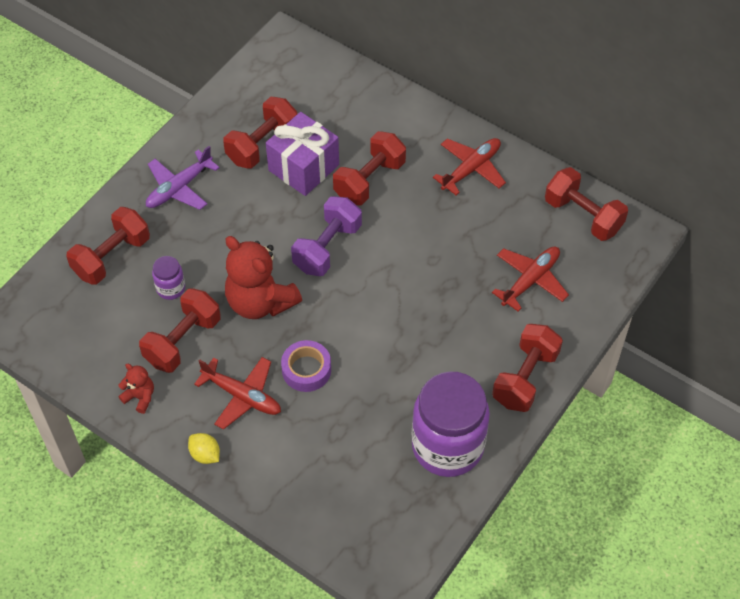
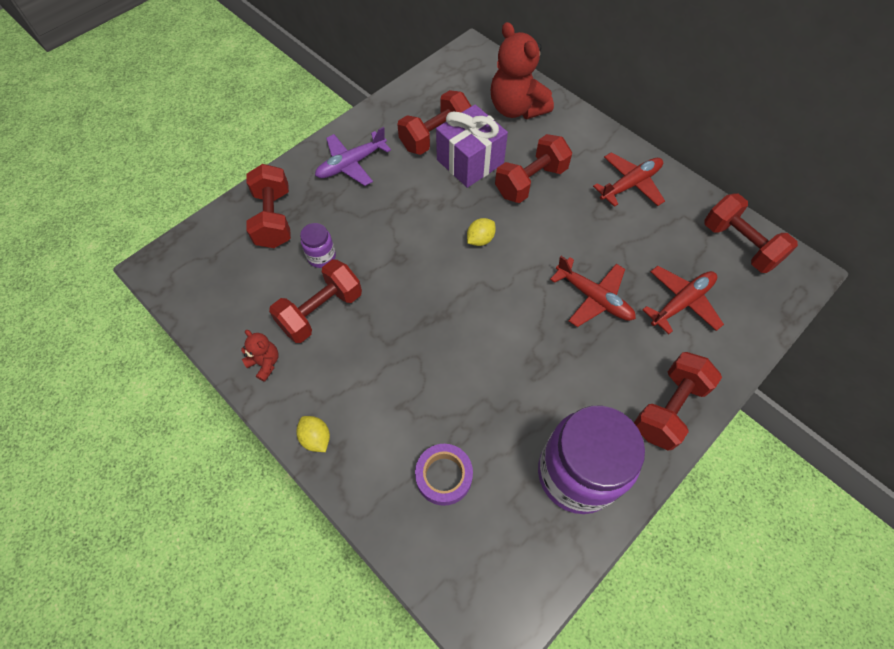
camera: 10 degrees right, 5 degrees up
(112, 257) = (274, 219): red dumbbell -> red dumbbell turned 60 degrees counterclockwise
(242, 396) = (368, 379): red plane -> red plane (594, 298)
(260, 302) = (405, 283): red teddy bear -> red teddy bear (516, 108)
(306, 370) = (438, 361): purple tape -> purple tape (444, 476)
(327, 248) = (480, 239): purple dumbbell -> yellow lemon

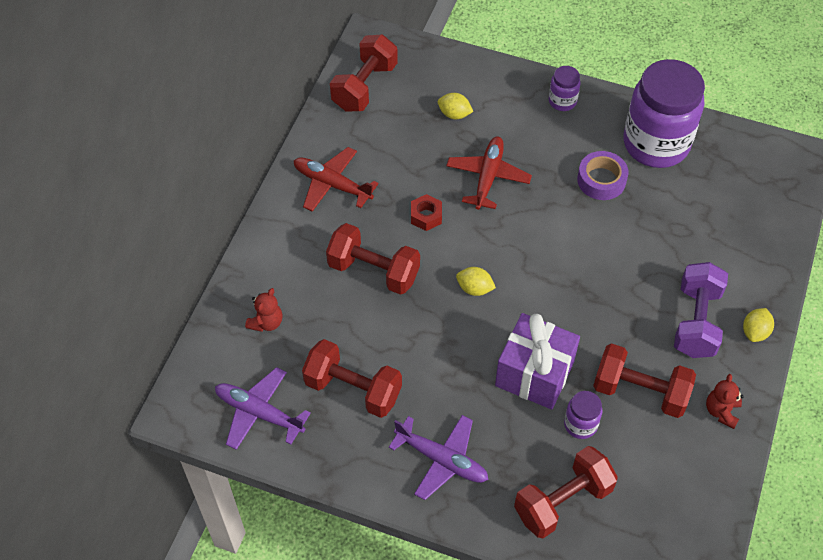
camera: 115 degrees left, 5 degrees down
(356, 392) = (696, 321): none -> purple dumbbell
(444, 476) = (719, 227): purple tape -> purple tape (601, 180)
(447, 85) = (259, 413): none -> purple plane
(470, 161) = (374, 338): purple gift -> purple gift (534, 374)
(516, 108) = (266, 322): red teddy bear -> red teddy bear, size x0.47
(569, 235) = (426, 216): none -> red nut
(669, 408) = (562, 101): red dumbbell -> purple jar
(681, 302) = (454, 114): red plane -> yellow lemon

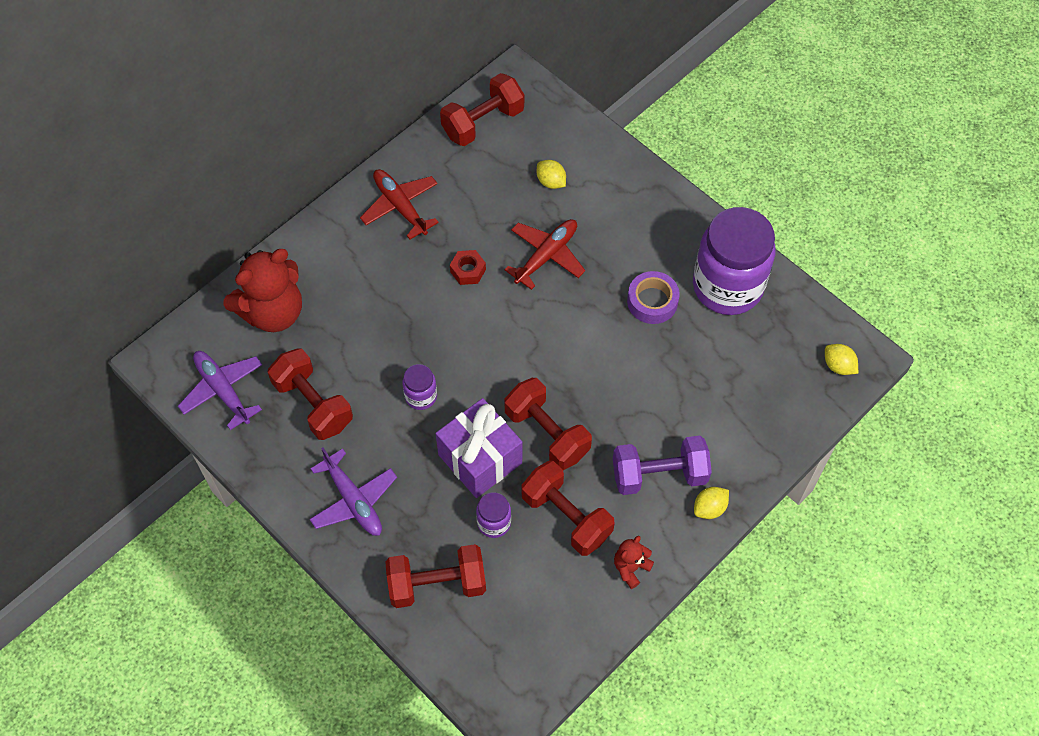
camera: 25 degrees right, 5 degrees up
(266, 322) = (273, 312): red teddy bear -> red teddy bear, size x2.13
(373, 271) = (391, 303): red dumbbell -> red dumbbell (547, 433)
(474, 288) = (472, 357): yellow lemon -> yellow lemon (838, 366)
(562, 101) = (662, 208): purple jar -> purple jar (421, 396)
(696, 321) = (659, 474): purple dumbbell -> purple dumbbell turned 45 degrees clockwise

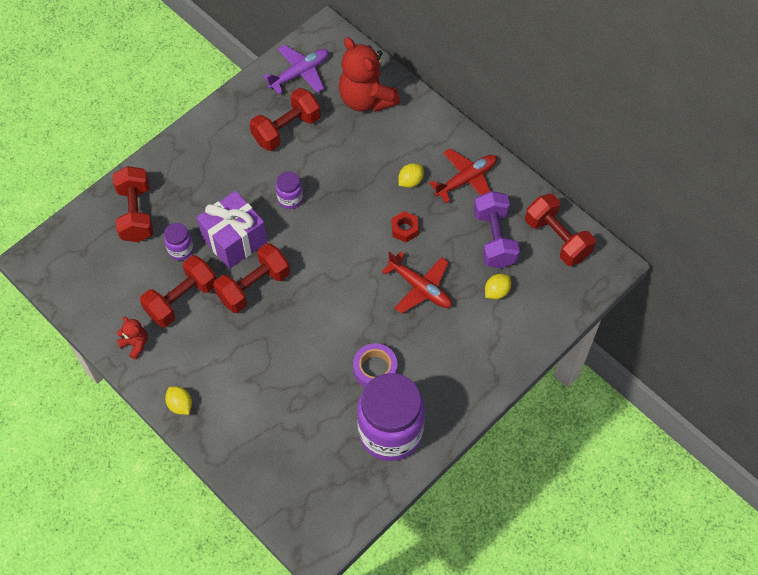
camera: 90 degrees right, 0 degrees up
(353, 500) = (206, 159): purple plane -> none
(659, 474) = (212, 368): purple dumbbell -> purple dumbbell (494, 239)
(838, 366) = (308, 522): yellow lemon -> yellow lemon (410, 181)

